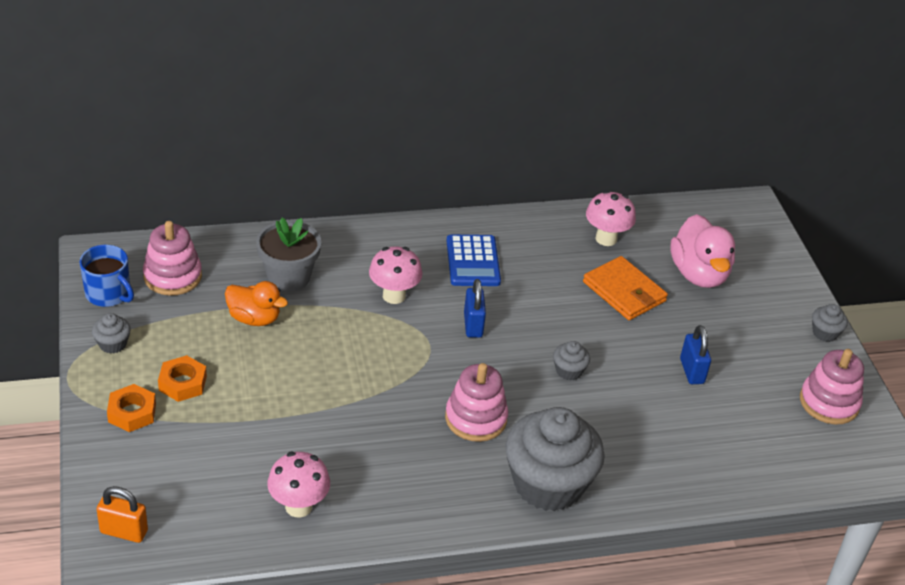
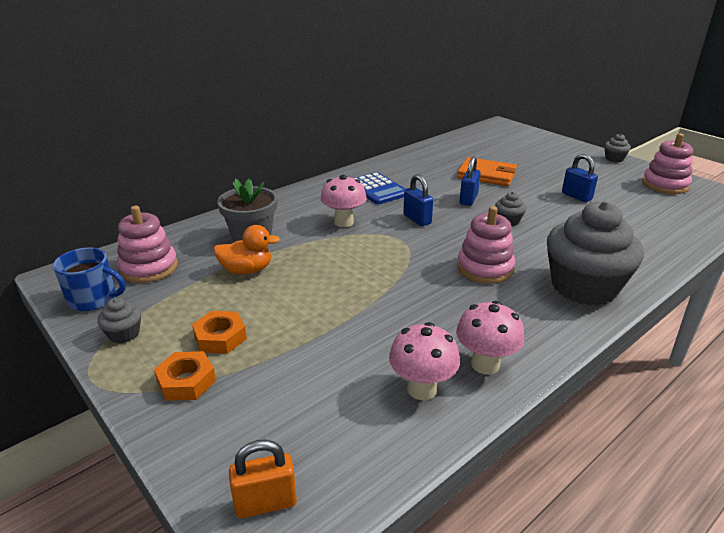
camera: 25 degrees left, 10 degrees down
(559, 321) = (468, 199): none -> blue padlock
(606, 239) = (444, 157): pink mushroom -> pink mushroom (485, 364)
(698, 274) = (515, 156): pink duck -> none

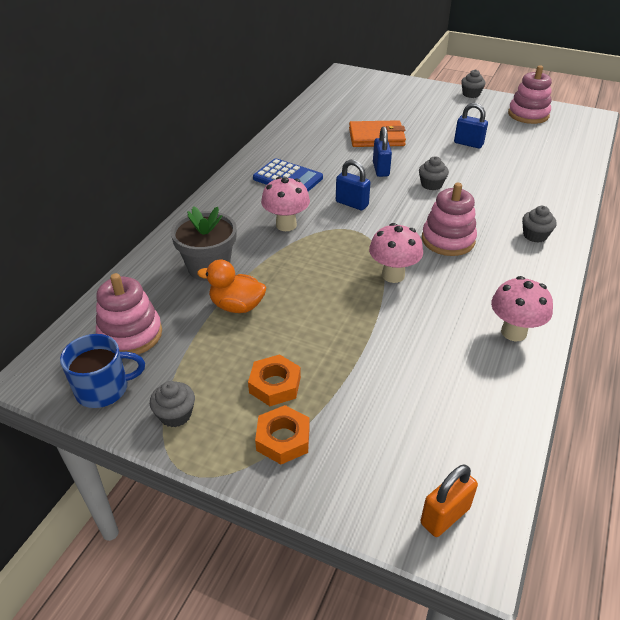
camera: 25 degrees left, 10 degrees up
(247, 270) = (237, 306): orange duck -> orange duck turned 135 degrees counterclockwise
(422, 389) = (483, 371): pink mushroom -> pink mushroom (393, 275)
(584, 287) = (535, 235): grey cupcake -> grey cupcake, size x0.41

